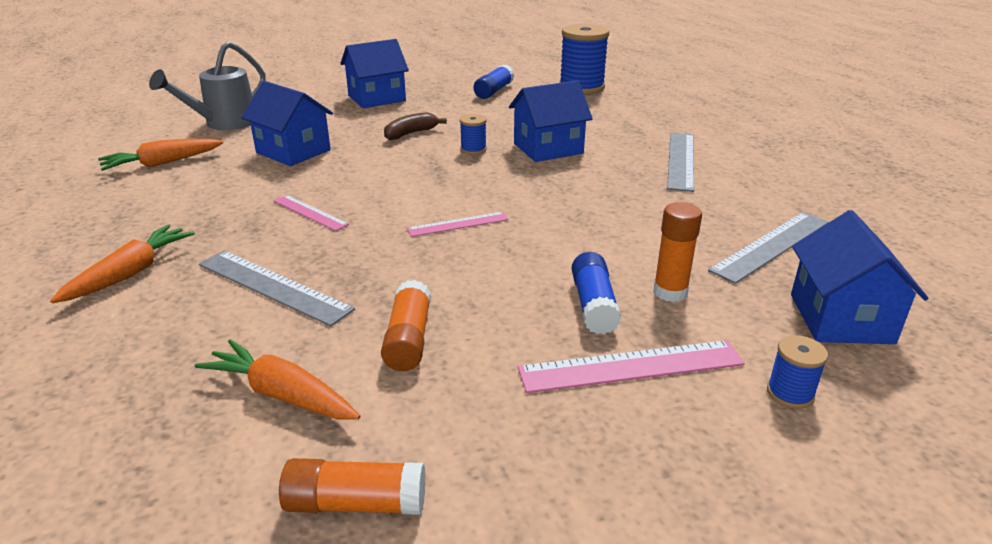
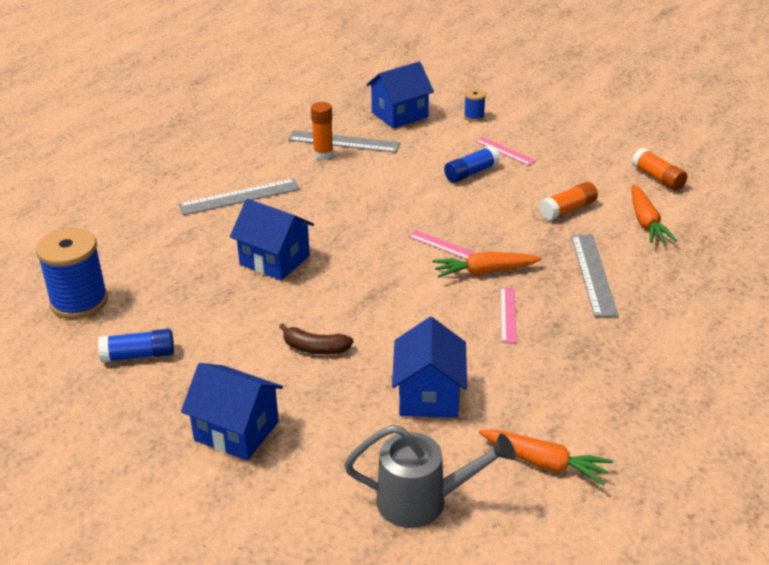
camera: 125 degrees left, 5 degrees up
(130, 273) = (662, 337): orange carrot -> orange carrot (485, 271)
(473, 149) = (315, 295): blue spool -> none
(631, 367) = (505, 151): pink ruler -> pink ruler, size x0.61
(670, 292) = (431, 157): orange glue stick -> orange glue stick (323, 154)

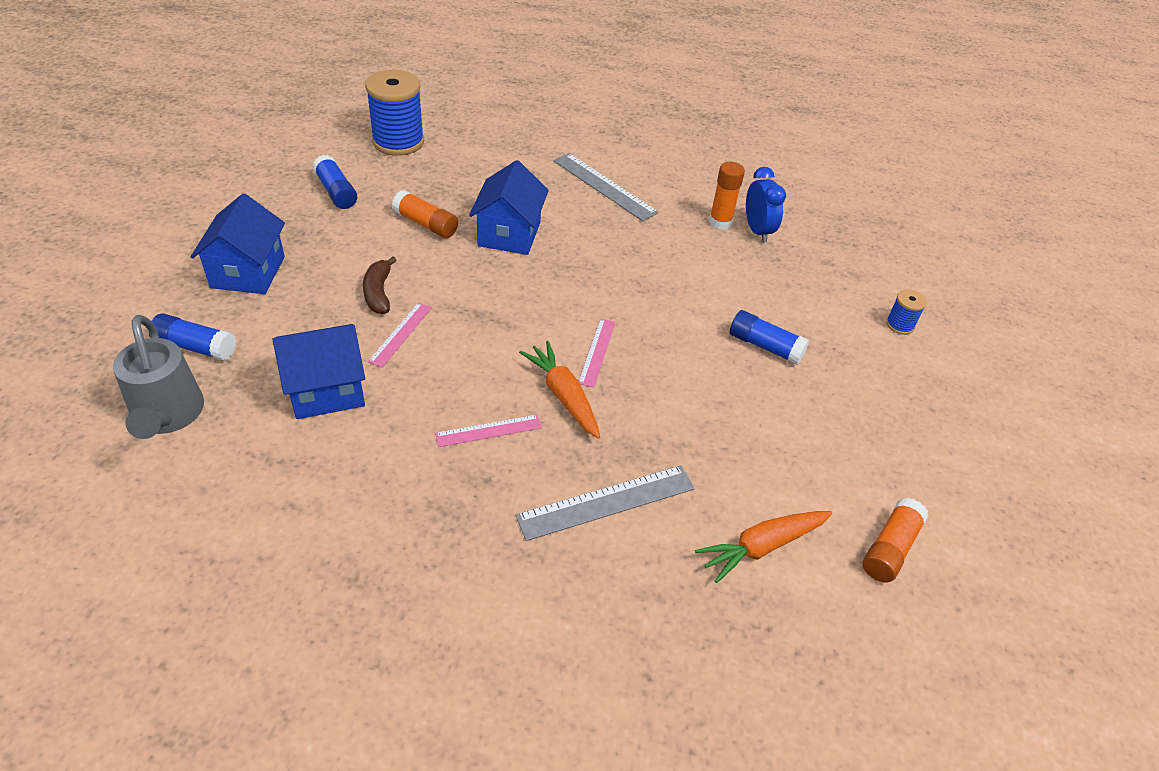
camera: 65 degrees right, 10 degrees up
(333, 476) = (196, 347): none -> blue glue stick
(344, 141) = (757, 231): grey ruler -> blue clock
(399, 115) = (850, 261): blue house -> none
(505, 151) = (839, 368): pink ruler -> pink ruler (401, 334)
(544, 463) = (236, 505): orange carrot -> none
(567, 210) = (740, 454): orange glue stick -> orange glue stick (426, 224)

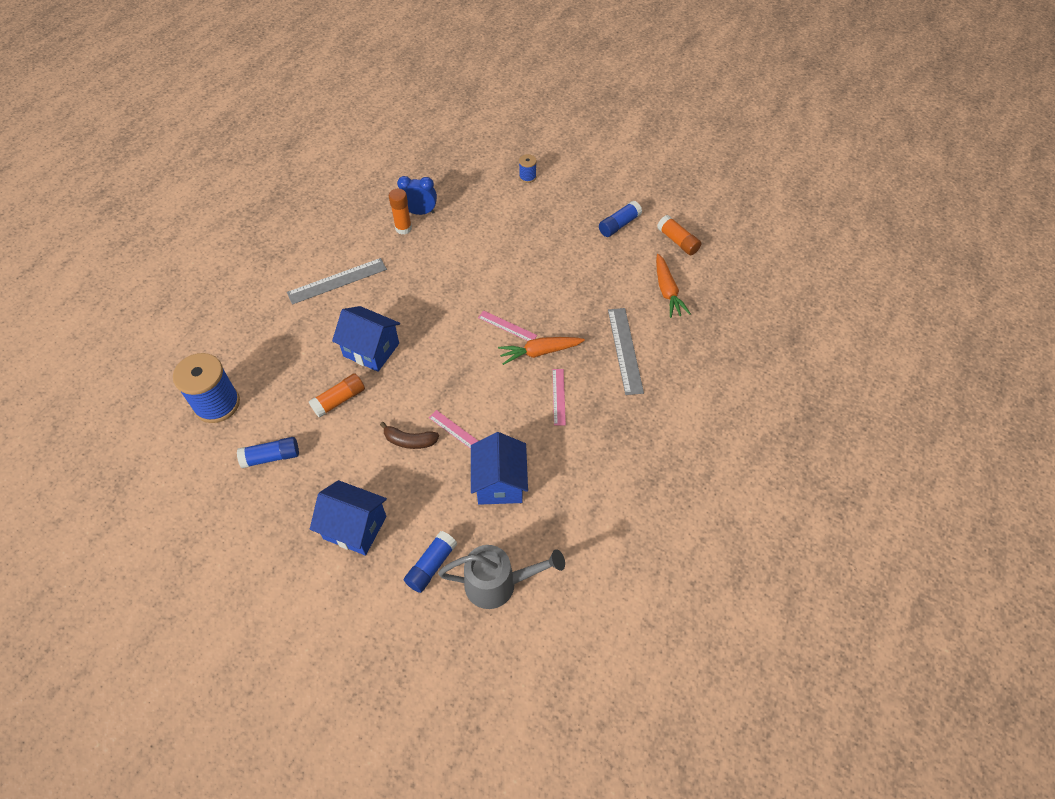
camera: 70 degrees left, 10 degrees up
(765, 346) = (526, 243): blue glue stick -> blue glue stick (619, 225)

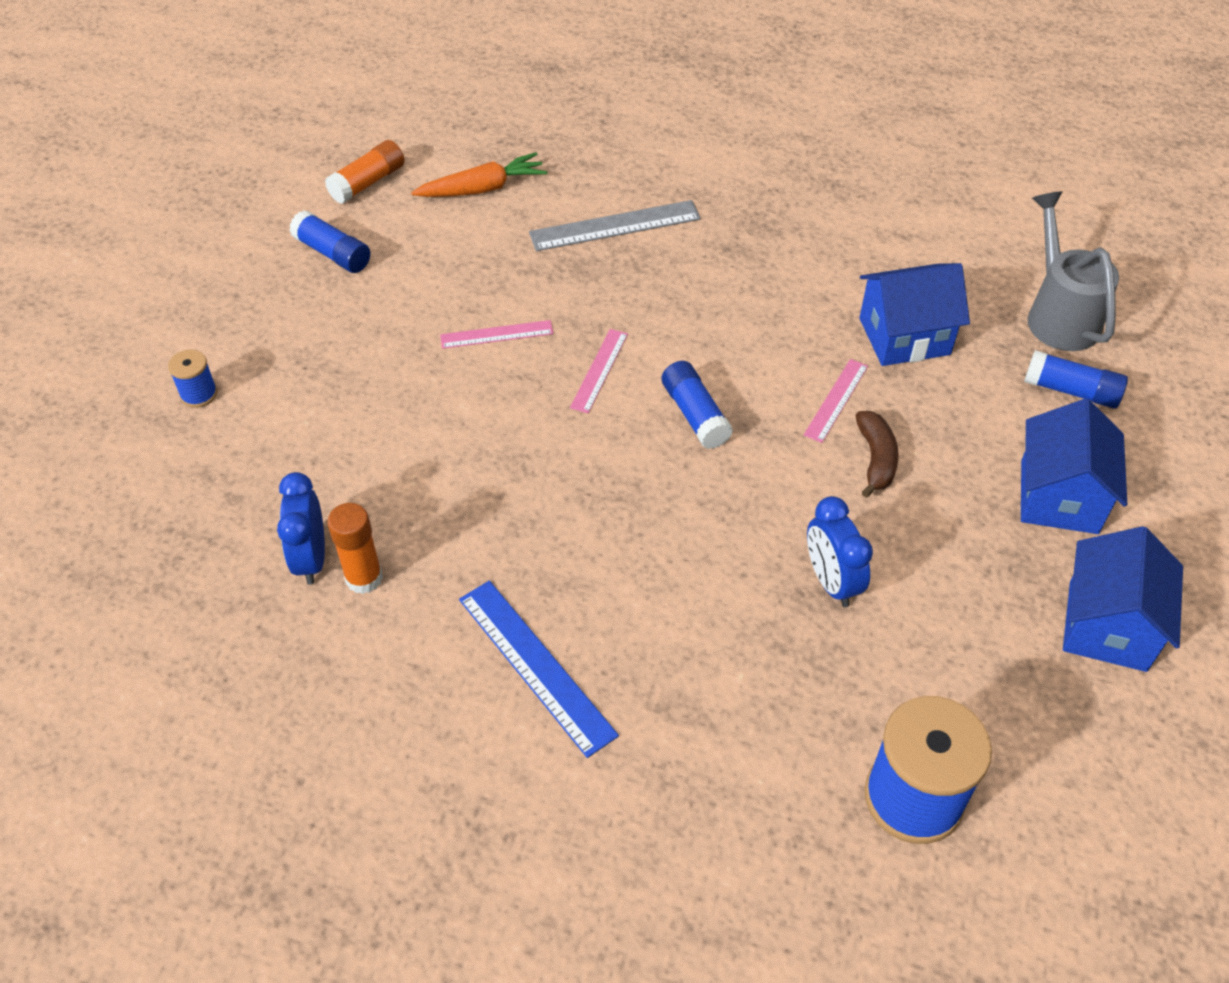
camera: 100 degrees left, 5 degrees down
(271, 457) = (989, 657): blue glue stick -> blue glue stick (695, 415)
(337, 281) = (536, 665): grey ruler -> blue ruler
(339, 400) = (831, 582): orange glue stick -> blue clock
(371, 350) = (702, 559): blue house -> blue house (1107, 625)
(540, 352) = (644, 321): orange carrot -> none
(559, 396) = (726, 290): pink ruler -> pink ruler (496, 334)

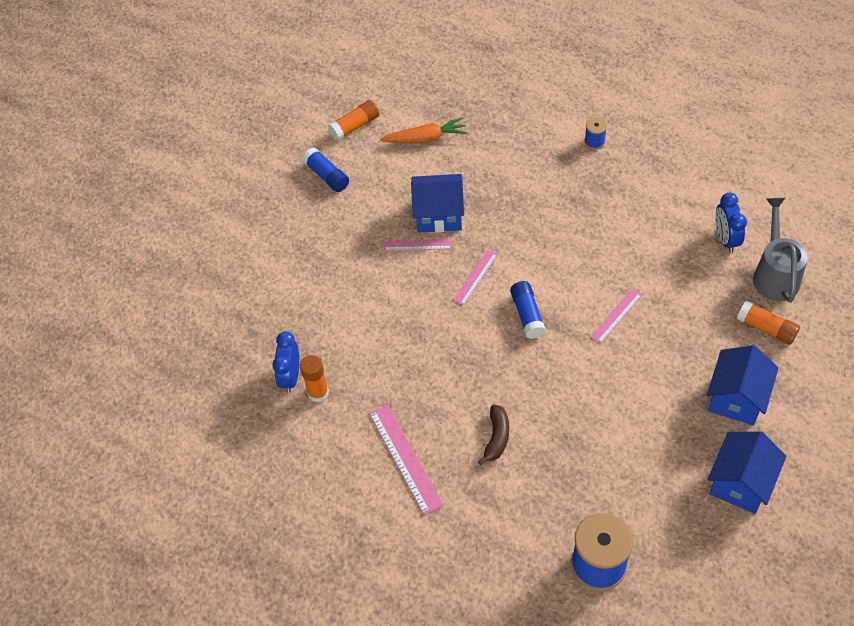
camera: 15 degrees right, 5 degrees up
(199, 394) = (238, 264): blue spool -> blue spool (594, 142)
(536, 665) = (405, 458): blue ruler -> pink ruler
(615, 226) = (504, 175): grey ruler -> none
(831, 582) = (584, 432): blue clock -> blue clock (725, 239)
(875, 459) = (630, 358): brown banana -> brown banana (496, 437)
(904, 336) = (670, 277): blue house -> blue house (439, 215)
(1071, 391) = (766, 328): blue glue stick -> orange glue stick

